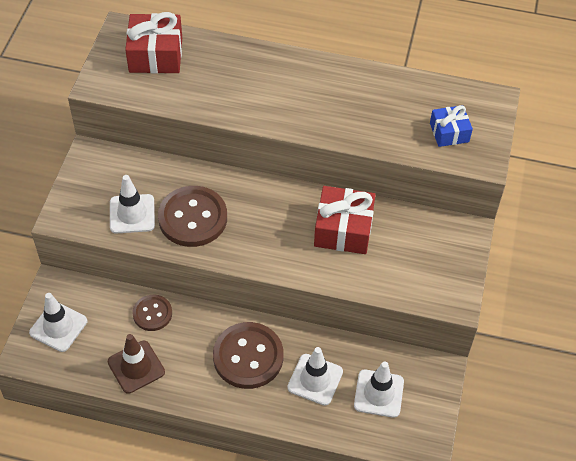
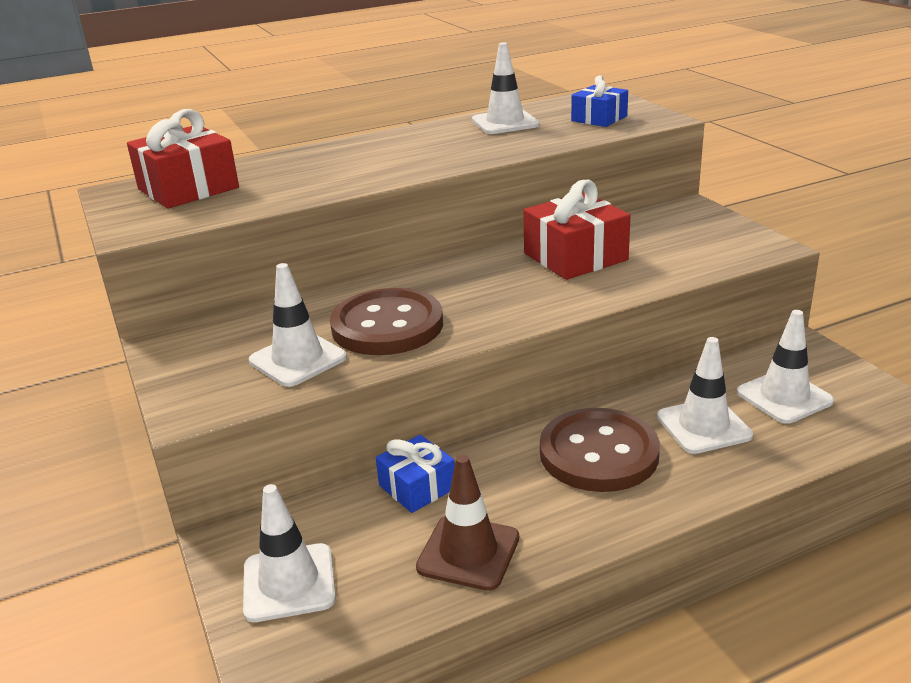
camera: 35 degrees left, 25 degrees down
(152, 313) = (417, 487): brown button -> blue gift
(391, 96) = (505, 123): none -> white traffic cone

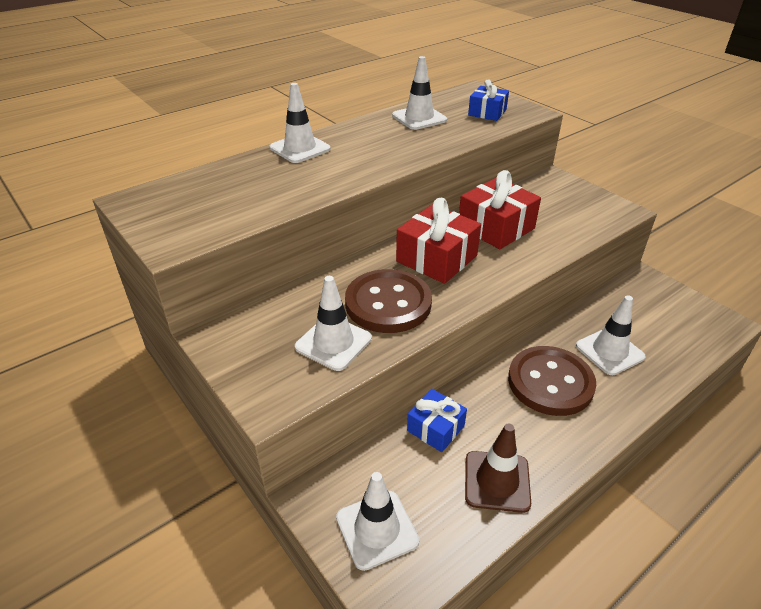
camera: 15 degrees left, 10 degrees up
(188, 189) = (196, 196): red gift -> red gift (437, 258)
(784, 397) = (650, 321): white traffic cone -> white traffic cone (300, 148)

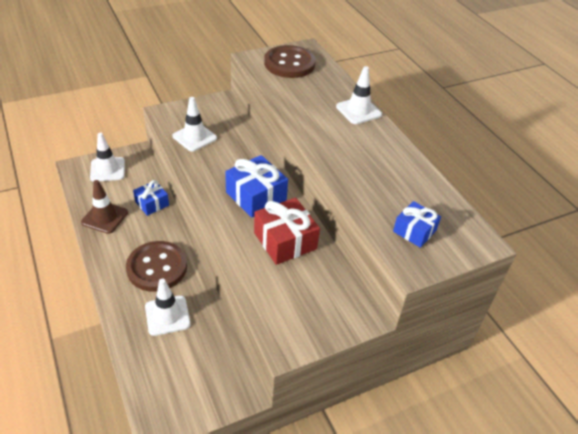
camera: 100 degrees right, 5 degrees up
(388, 303) = (218, 163): brown button -> brown button (289, 64)
(419, 118) = (407, 182): white traffic cone -> none
(437, 258) = (256, 196): red gift -> blue gift

